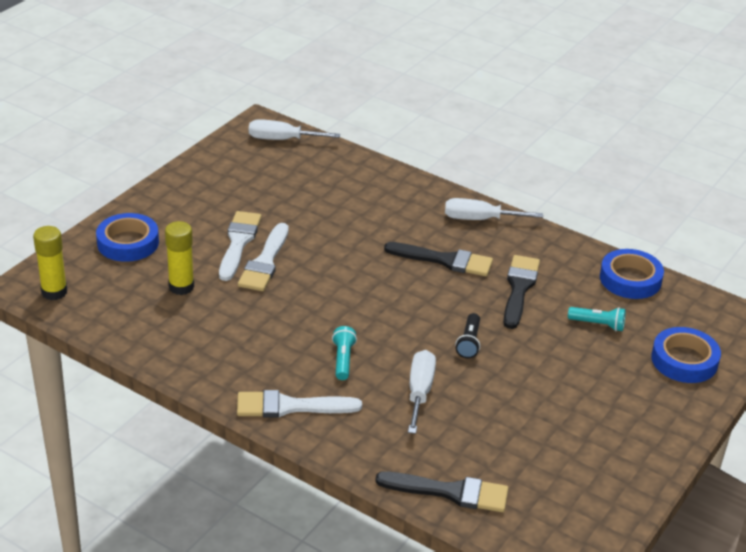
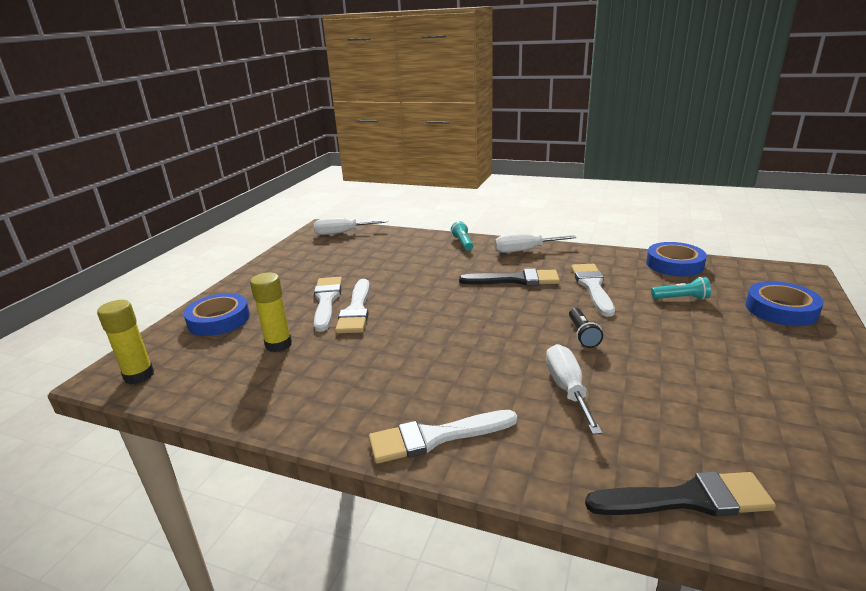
camera: 10 degrees left, 10 degrees down
(343, 360) = (470, 375): turquoise flashlight -> turquoise flashlight (463, 243)
(519, 288) = (592, 287): black brush -> white brush

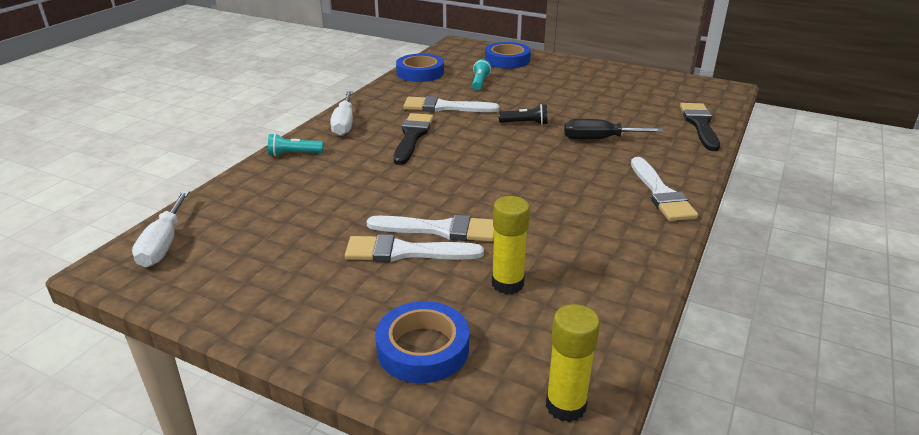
camera: 85 degrees left, 5 degrees up
(567, 389) = (599, 139): white screwdriver -> black screwdriver

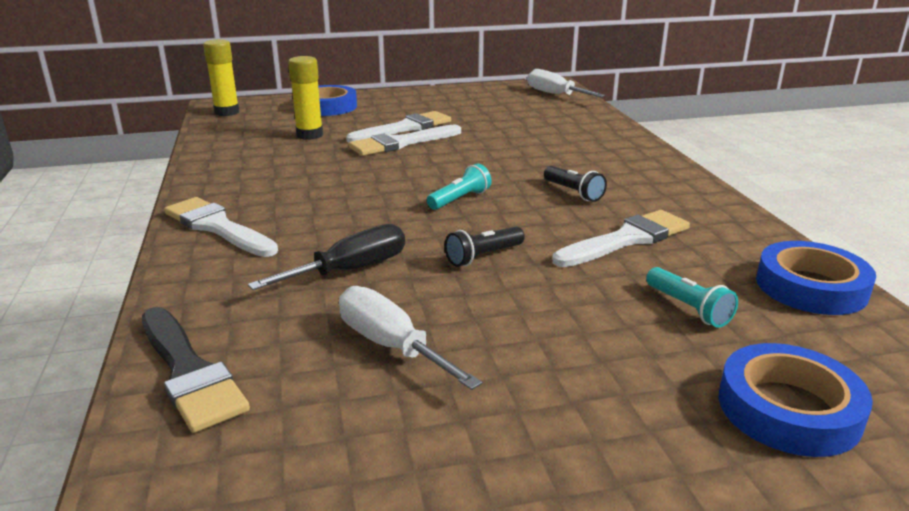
camera: 140 degrees right, 5 degrees down
(294, 154) = (628, 146): turquoise flashlight -> turquoise flashlight (460, 199)
(344, 124) = (668, 180): white screwdriver -> white screwdriver (391, 345)
(412, 136) = (573, 192): black brush -> black flashlight

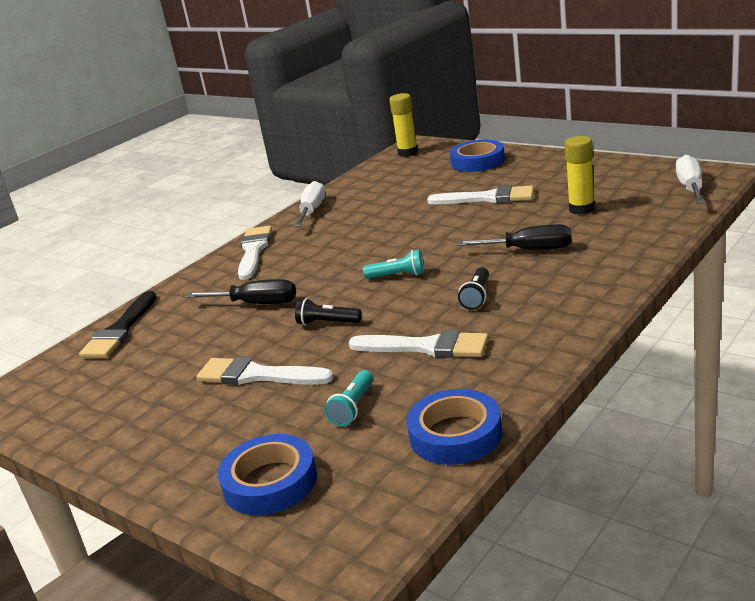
camera: 55 degrees right, 0 degrees up
(309, 135) = (417, 189): yellow glue stick -> yellow glue stick (581, 209)
(391, 345) = (196, 354): white screwdriver -> white screwdriver (312, 211)
(401, 143) = (458, 213): white brush -> white brush (257, 375)
(534, 152) = (529, 250): none -> black screwdriver

